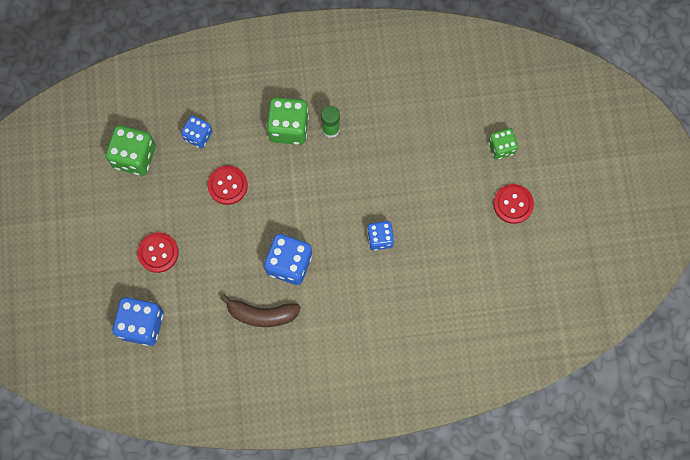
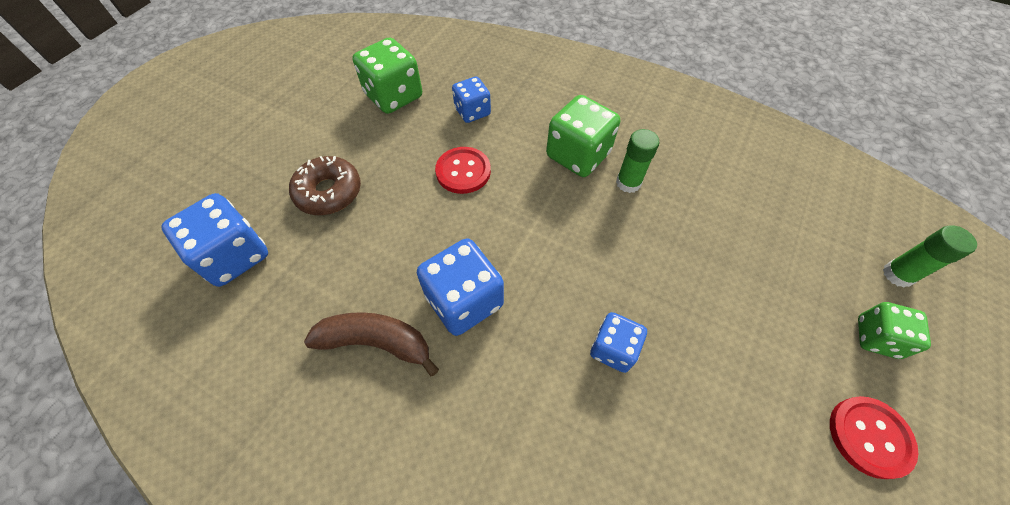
camera: 35 degrees right, 15 degrees down
(158, 253) = (329, 192): red button -> brown donut
(262, 314) = (376, 342): brown banana -> brown banana turned 150 degrees clockwise
(500, 100) = (897, 274): none -> green glue stick

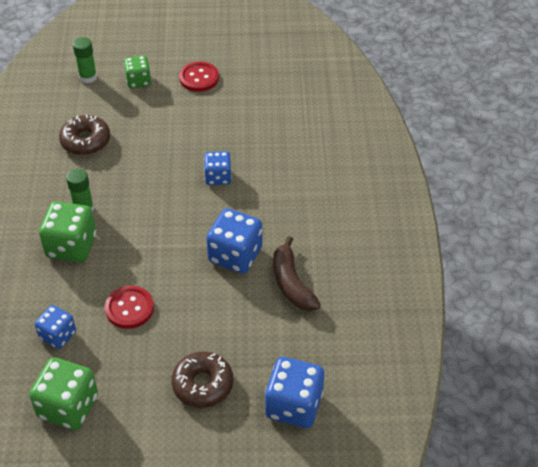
camera: 120 degrees left, 10 degrees down
(751, 224) = (85, 141): none -> brown donut

